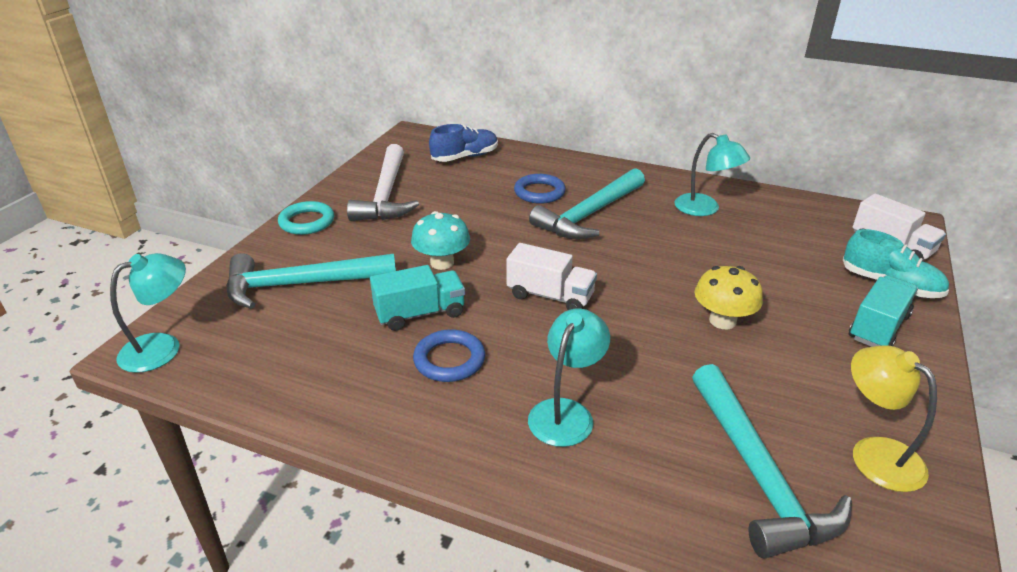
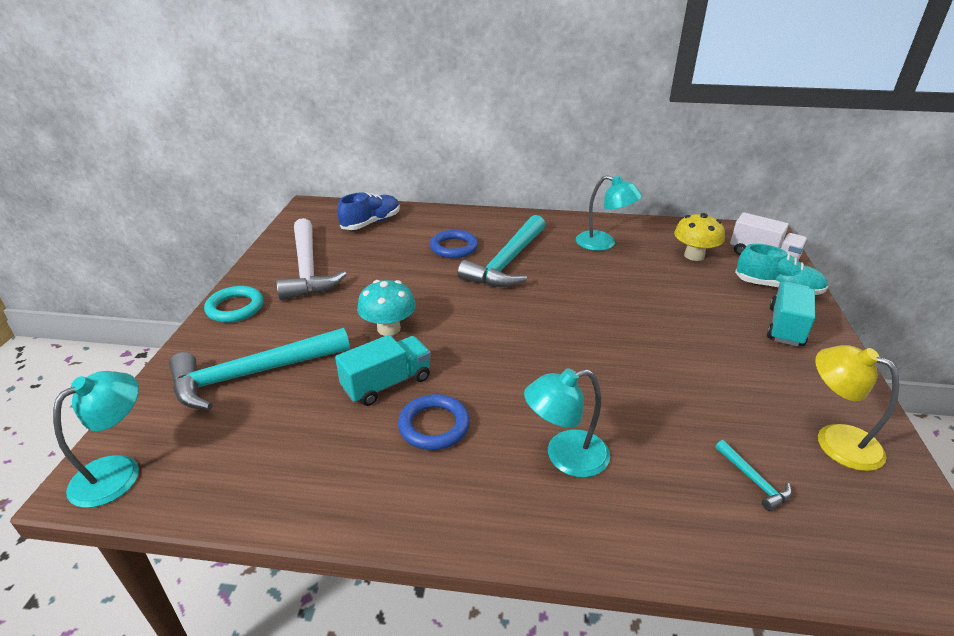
camera: 15 degrees left, 0 degrees up
(550, 296) = (504, 345): white truck -> none
(566, 412) = (565, 457): turquoise lamp -> turquoise lamp turned 120 degrees counterclockwise
(722, 321) = (662, 342): yellow mushroom -> yellow mushroom (694, 256)
(757, 474) = (753, 480): turquoise hammer -> turquoise hammer, size x0.40

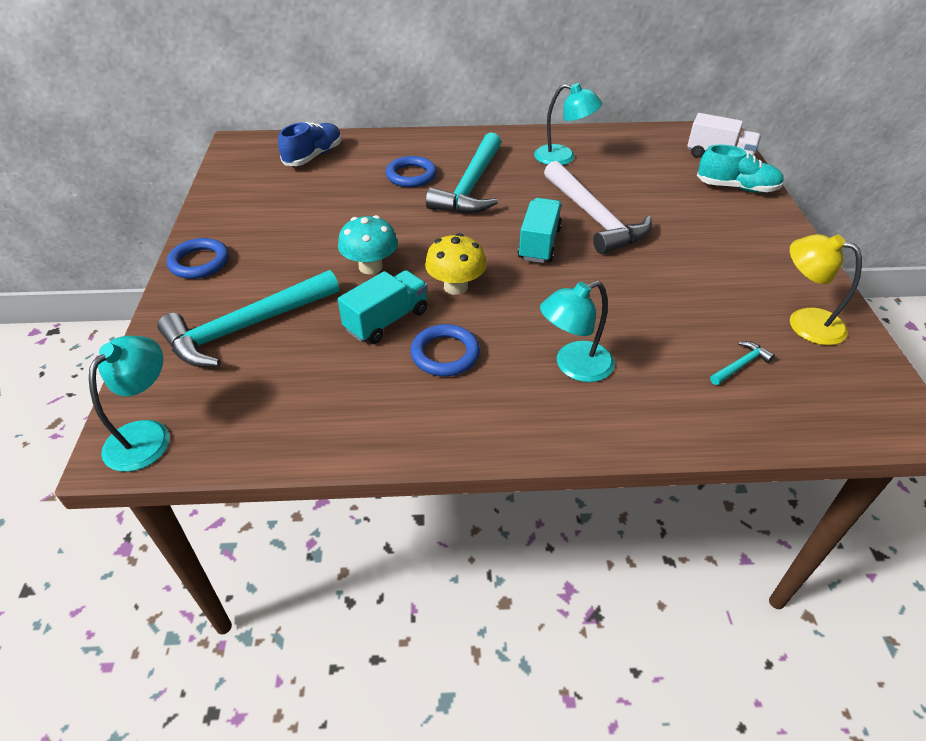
camera: 10 degrees left, 10 degrees up
(235, 308) = (199, 262): turquoise ring -> blue ring
(307, 269) = (262, 214): white hammer -> white hammer (594, 218)
(694, 256) = (654, 162): yellow mushroom -> yellow mushroom (455, 287)
(753, 480) = (741, 365): turquoise hammer -> turquoise hammer turned 90 degrees counterclockwise
(785, 327) = (749, 225): turquoise truck -> turquoise truck (539, 244)

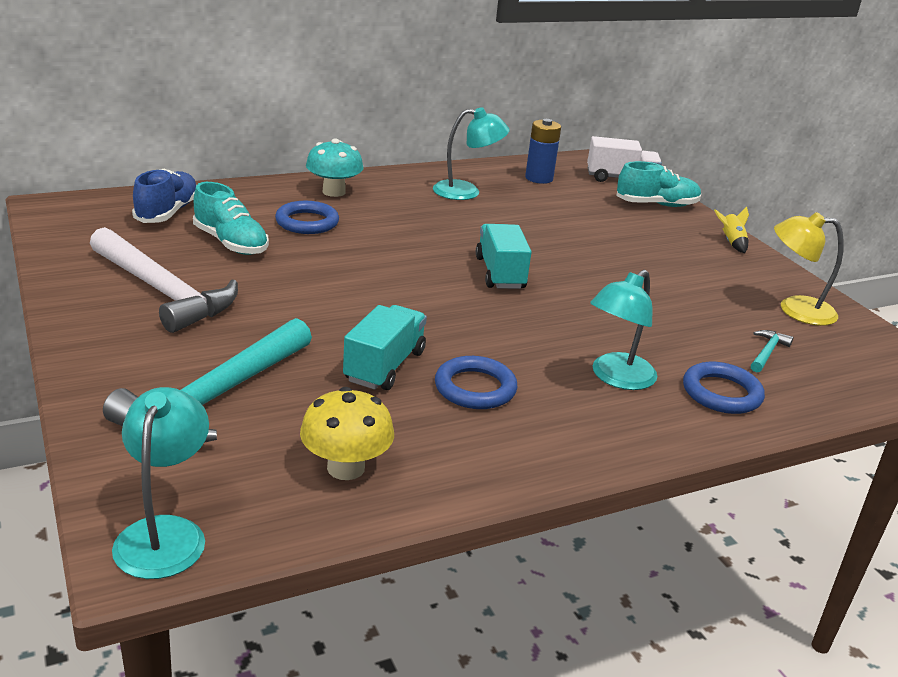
camera: 25 degrees left, 15 degrees down
(199, 262) = (95, 339): blue ring -> blue ring (721, 393)
(342, 189) = (231, 243): none -> turquoise shoe
(370, 267) = (325, 316): turquoise mushroom -> turquoise mushroom (334, 192)
(455, 287) = (439, 323): yellow mushroom -> yellow mushroom (346, 468)
(470, 186) = (384, 227): turquoise hammer -> none
(594, 218) = (539, 244): white hammer -> white hammer (163, 292)
(639, 149) = (539, 178): none -> blue battery
(787, 238) = (731, 242): none -> yellow rocket

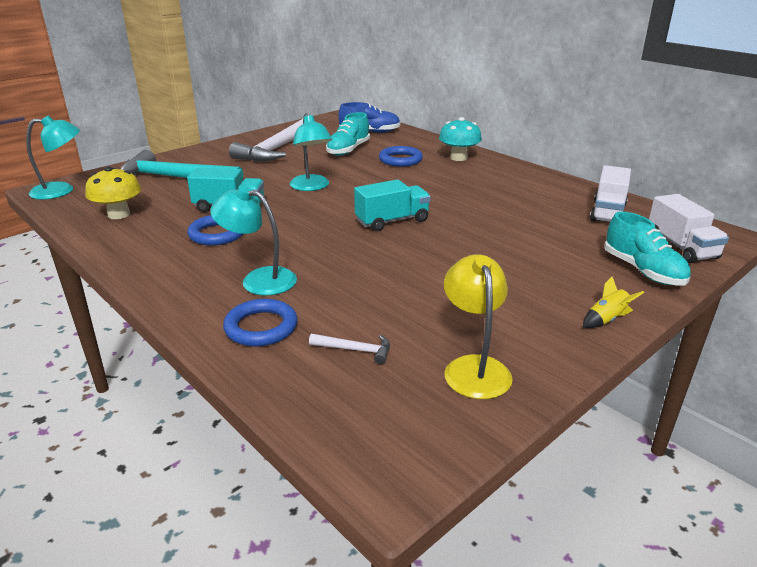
camera: 75 degrees right, 0 degrees up
(466, 192) = (527, 192): turquoise lamp -> turquoise lamp (311, 187)
(539, 178) = (607, 212): blue battery -> white truck
(767, 352) = (355, 350): turquoise hammer -> white hammer

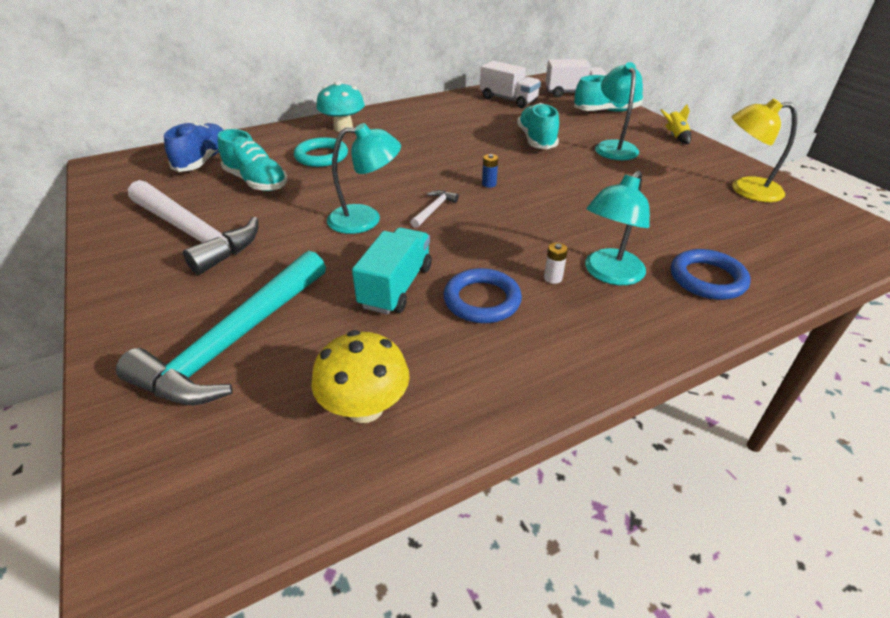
camera: 75 degrees left, 10 degrees up
(61, 190) = (175, 518): turquoise lamp -> turquoise lamp (614, 147)
(249, 256) = (553, 278): none -> white battery
(355, 350) = (735, 233): white hammer -> white hammer (434, 209)
(392, 221) = (489, 184): turquoise truck -> blue battery
(400, 160) = (321, 156): blue ring -> turquoise ring
(509, 234) = (536, 140): none -> turquoise shoe

